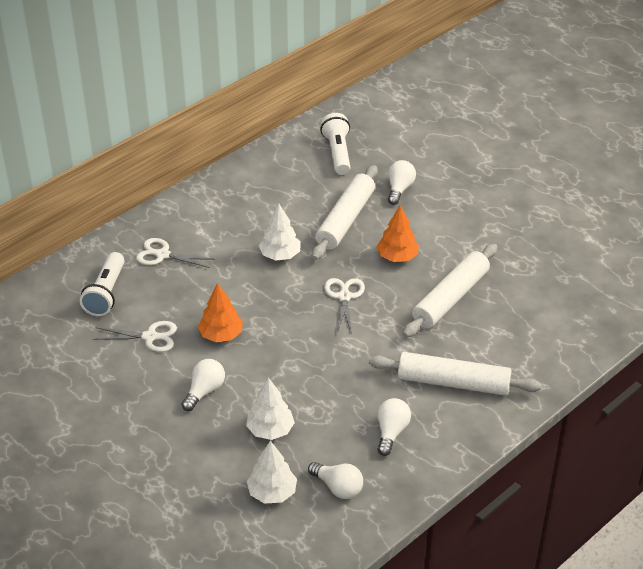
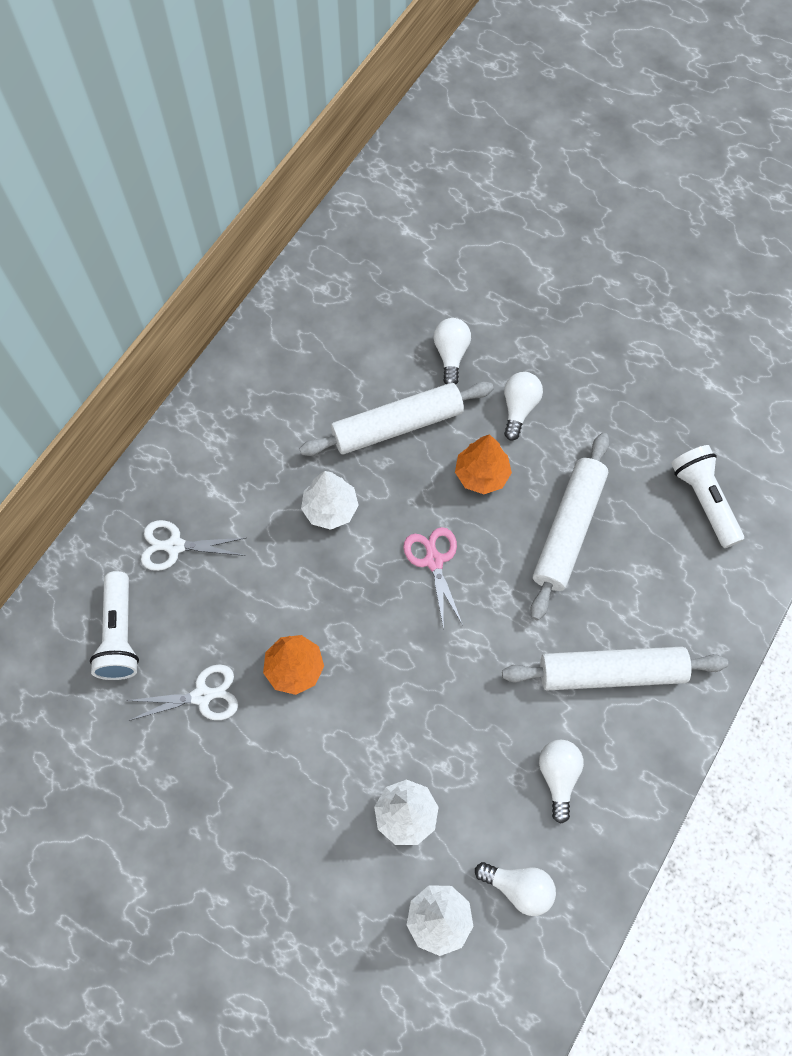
camera: 15 degrees left, 25 degrees up
(204, 391) = (302, 771): white light bulb -> white light bulb (519, 408)
(337, 153) = (353, 309): white flashlight -> white flashlight (703, 500)
(344, 297) = (434, 561): white scissors -> pink scissors
(345, 220) = (397, 426): white rolling pin -> white rolling pin turned 60 degrees clockwise

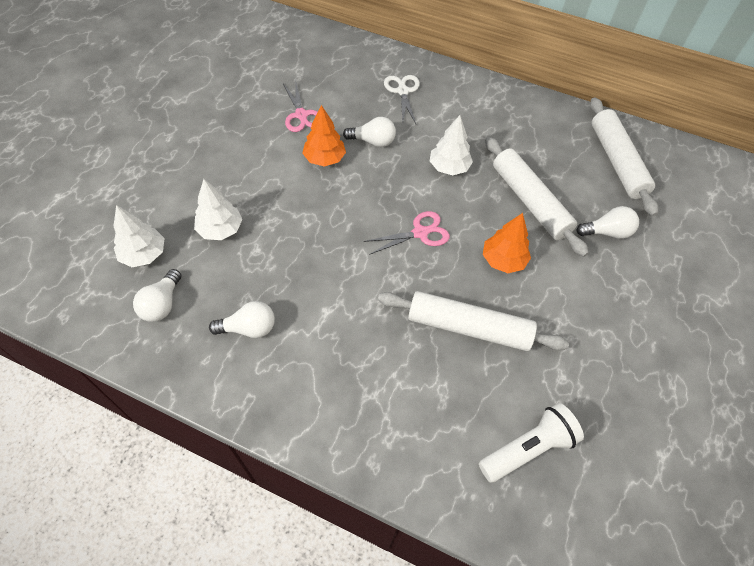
camera: 80 degrees right, 10 degrees down
(120, 634) = (338, 74): white flashlight -> none
(202, 696) = (301, 115): white scissors -> pink scissors
(519, 408) = (574, 284): white light bulb -> white light bulb (373, 141)
(611, 672) = (341, 366): white rolling pin -> white rolling pin (617, 161)

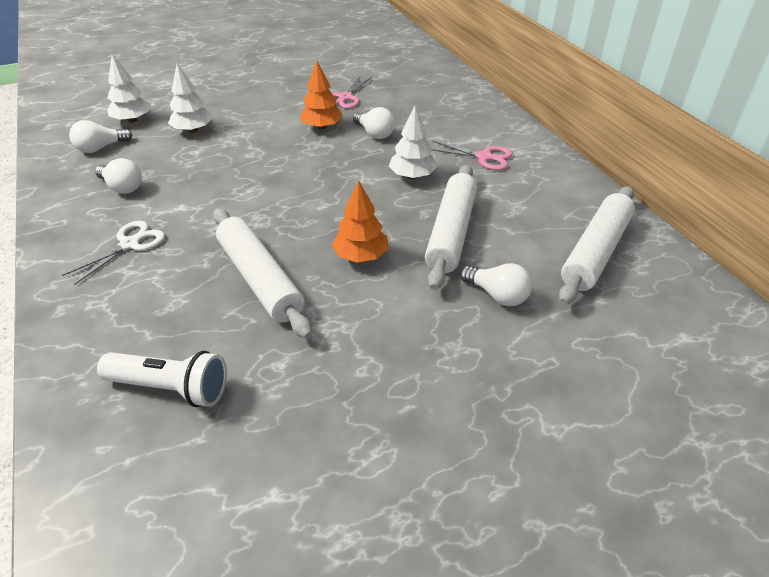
camera: 45 degrees right, 15 degrees down
(402, 91) = (448, 116): white scissors -> white scissors (129, 244)
(420, 233) = (321, 202): pink scissors -> pink scissors (484, 157)

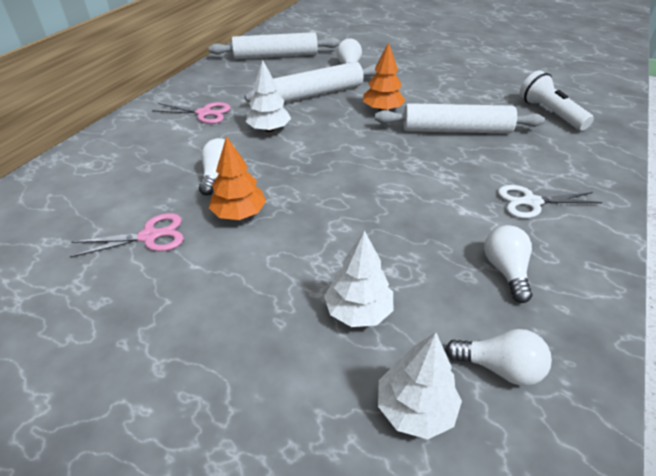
camera: 130 degrees left, 0 degrees up
(260, 279) = (456, 130): white rolling pin -> white rolling pin turned 75 degrees clockwise
(484, 157) = (204, 113): pink scissors -> pink scissors turned 120 degrees clockwise

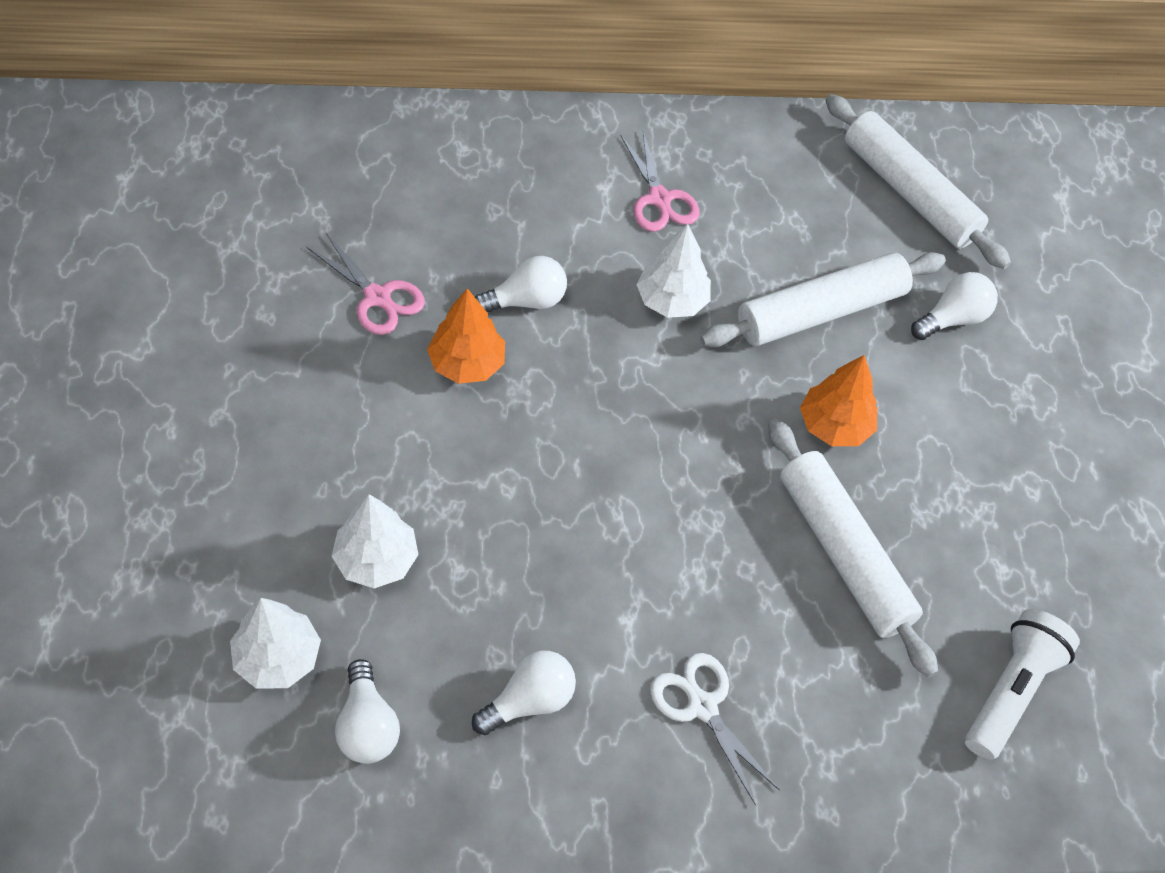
camera: 55 degrees right, 15 degrees up
(316, 93) = (821, 312): white rolling pin -> white rolling pin turned 60 degrees counterclockwise

